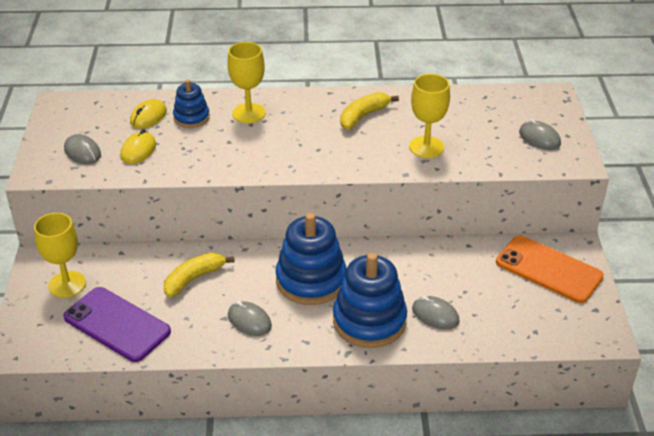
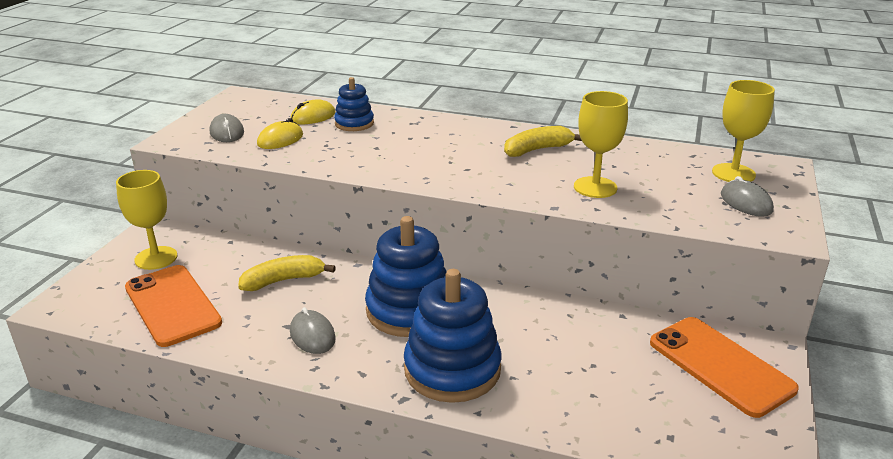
camera: 20 degrees right, 10 degrees down
(117, 324) = (172, 305): purple phone -> orange phone
(249, 113) = (415, 129): yellow goblet -> yellow goblet (733, 173)
(435, 315) = (540, 383): grey mouse -> none

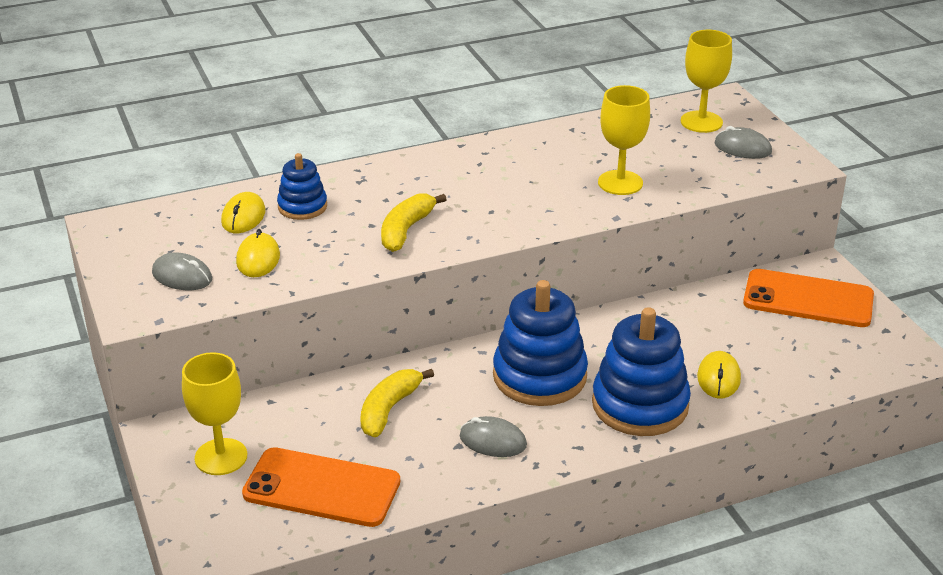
camera: 40 degrees left, 5 degrees up
(537, 150) = (521, 163): yellow banana -> yellow banana (406, 230)
(546, 385) = (718, 378): none -> yellow mouse

